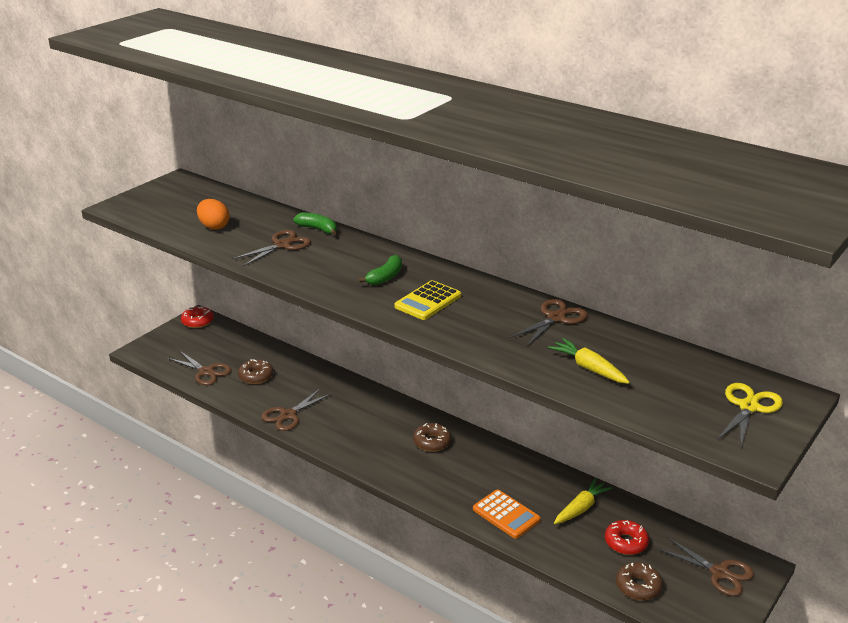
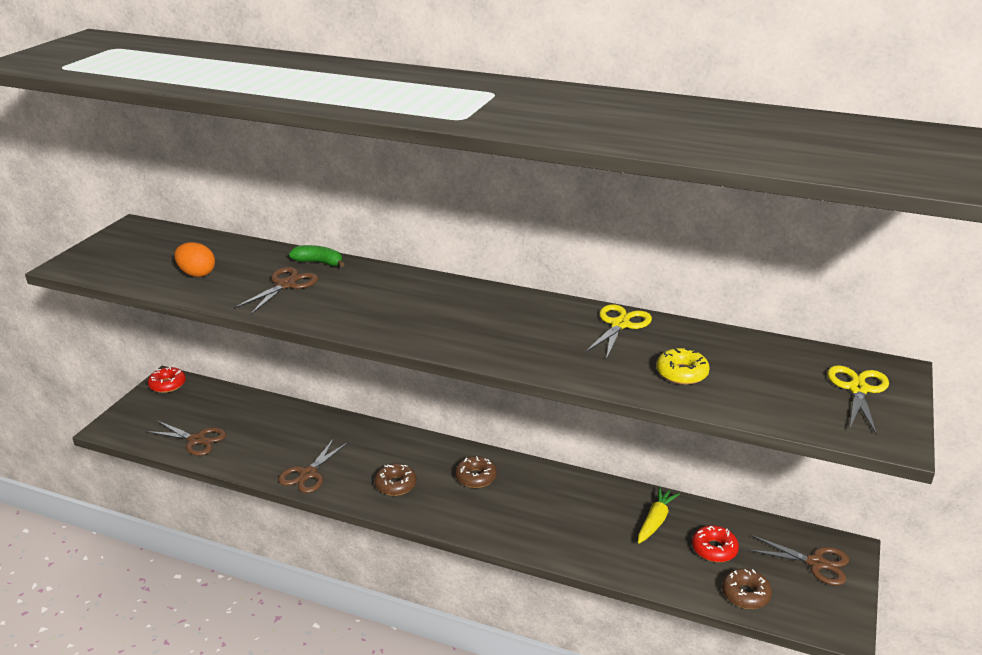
camera: 15 degrees left, 0 degrees up
(256, 376) = (256, 436): brown donut -> brown donut (395, 485)
(385, 277) = (418, 305): green banana -> none
(428, 301) = (477, 325): yellow calculator -> none
(506, 514) = (583, 542): orange calculator -> none
(556, 318) = (620, 324): brown scissors -> yellow scissors
(589, 368) = (681, 373): yellow carrot -> yellow donut

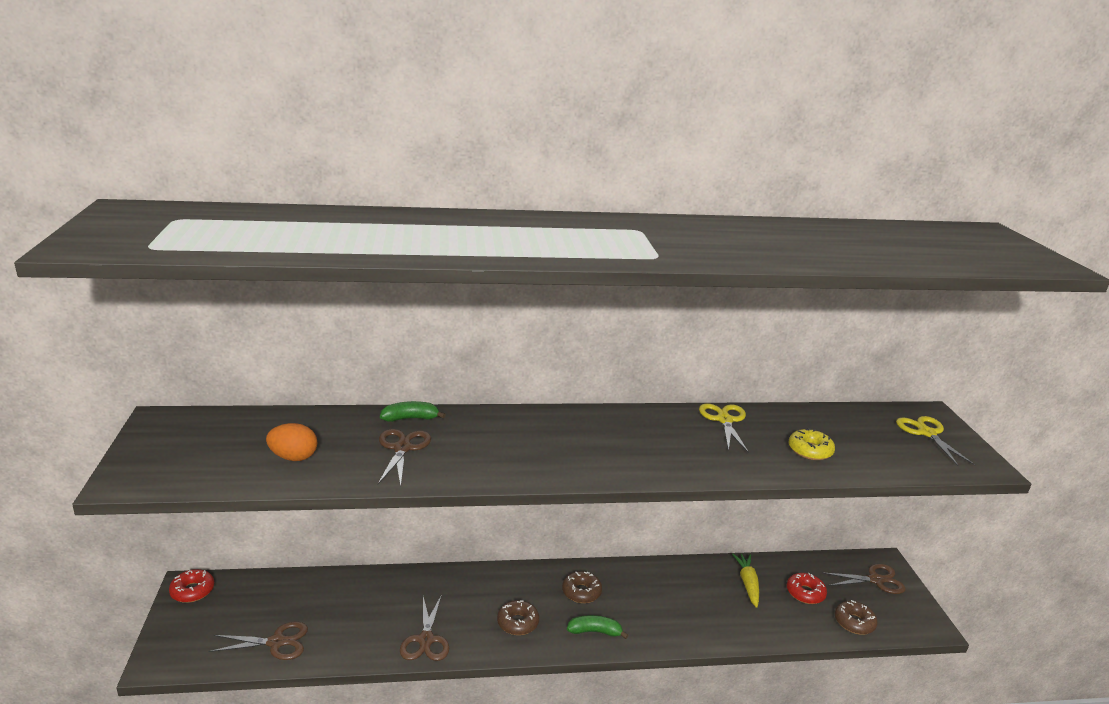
camera: 30 degrees left, 5 degrees down
(459, 514) = (595, 631): none -> green banana

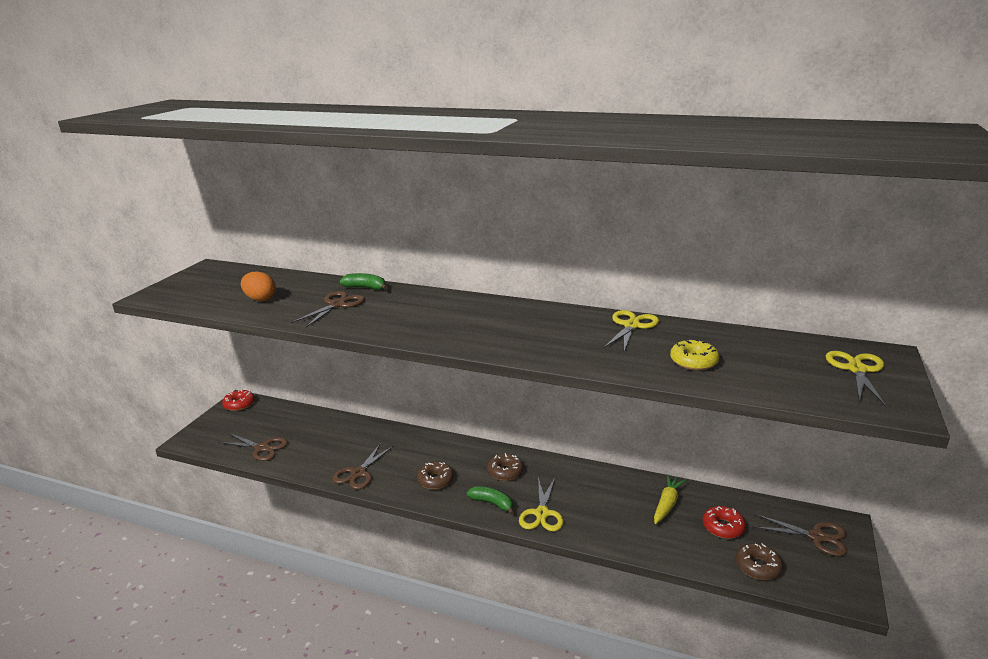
camera: 30 degrees right, 0 degrees up
(649, 628) = (542, 514): none -> yellow scissors

